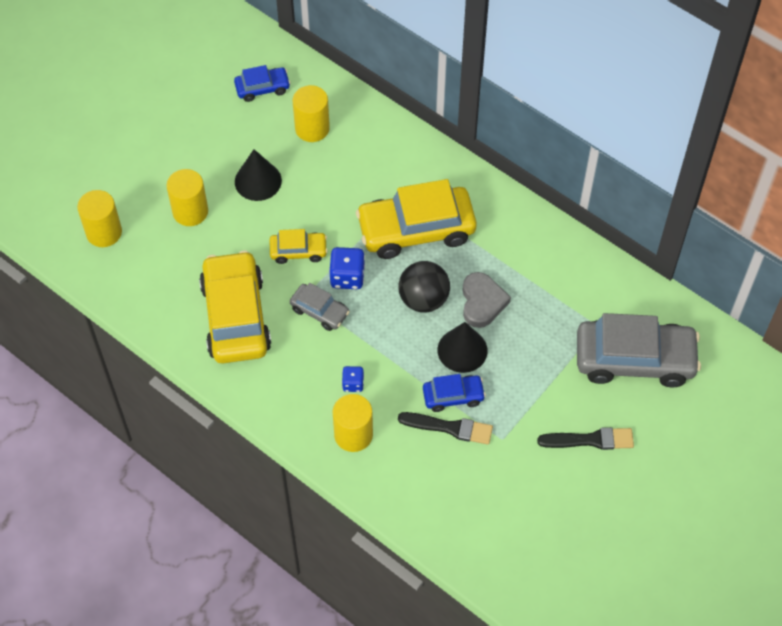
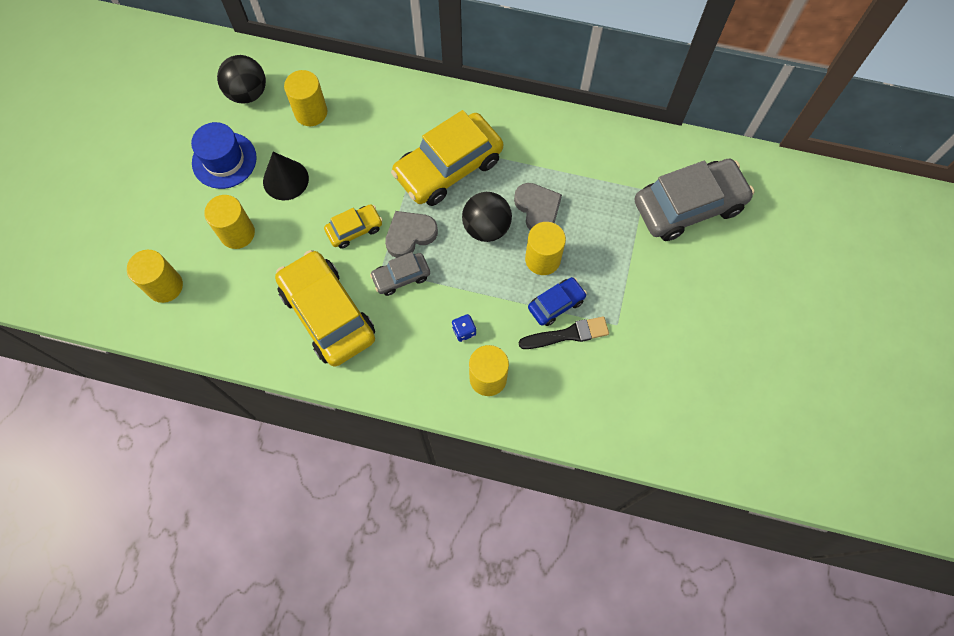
camera: 25 degrees left, 10 degrees up
(211, 141) = (224, 160): none -> blue hat
(262, 88) = (248, 93): blue car -> black ball
(319, 311) = (401, 277): grey car -> grey car turned 150 degrees clockwise
(347, 277) = (410, 235): blue dice -> grey heart
(462, 350) = (542, 259): black cone -> yellow cylinder
(590, 440) = (689, 293): black brush -> none

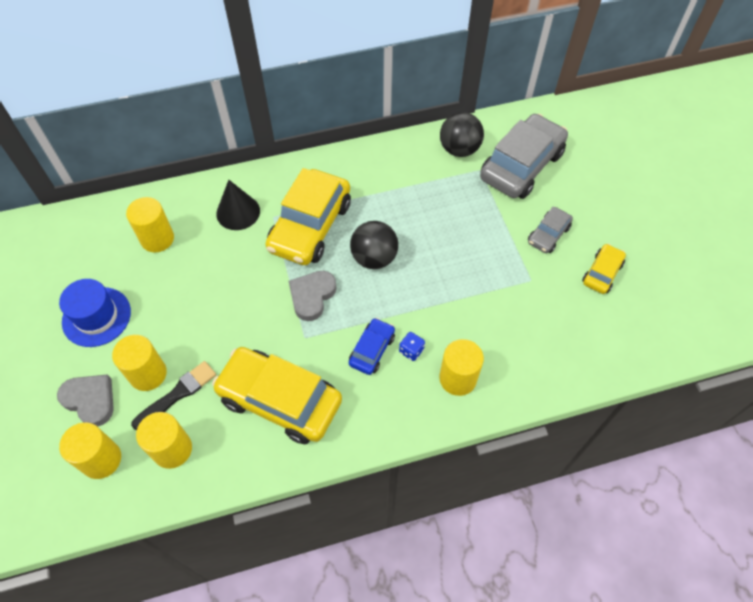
camera: 30 degrees left, 10 degrees down
(248, 93) = (86, 249): black ball -> black ball (459, 149)
(285, 180) = (167, 305): black cone -> black cone (238, 212)
(354, 229) = (259, 316): yellow car -> yellow car (602, 273)
(401, 277) = (326, 334): grey car -> grey car (548, 235)
(537, 209) = (406, 223): grey heart -> grey heart (90, 400)
(542, 259) = (437, 260): yellow cylinder -> yellow cylinder (172, 449)
(556, 304) = (472, 289): blue car -> blue car (372, 350)
(567, 334) = (498, 308): black brush -> black brush (177, 394)

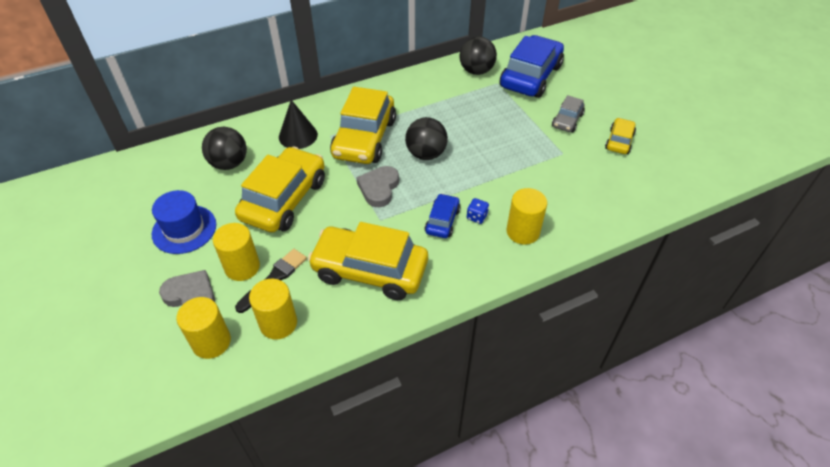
camera: 10 degrees left, 10 degrees down
(157, 239) = (229, 163): yellow cylinder -> black ball
(207, 295) = (284, 199): none -> yellow car
(521, 166) = (530, 76): grey car -> blue car

